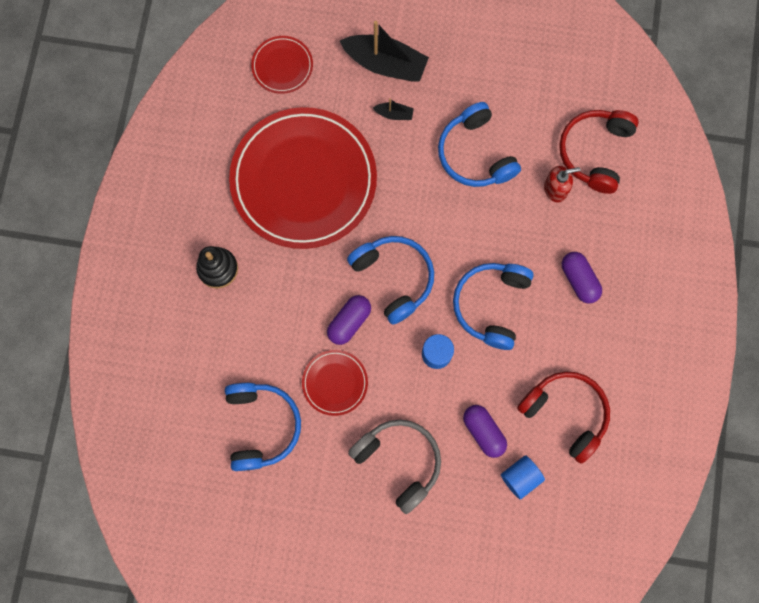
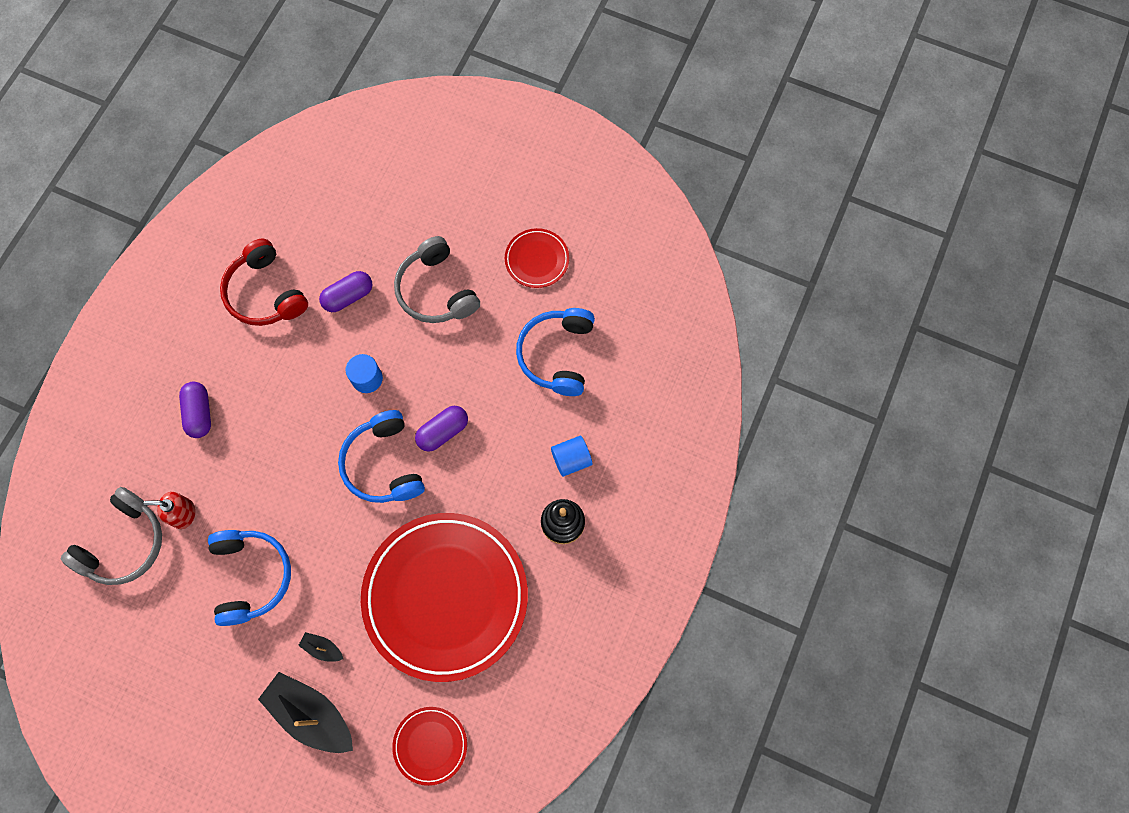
camera: 165 degrees left, 5 degrees down
(335, 383) = (475, 376): red plate -> red plate (537, 259)
(483, 432) = (348, 296): purple capsule -> purple capsule turned 75 degrees clockwise
(491, 305) = (296, 411): blue headphones -> none
(520, 477) = (329, 249): blue cylinder -> blue cylinder (571, 459)
(595, 152) = (124, 543): red headphones -> grey headphones

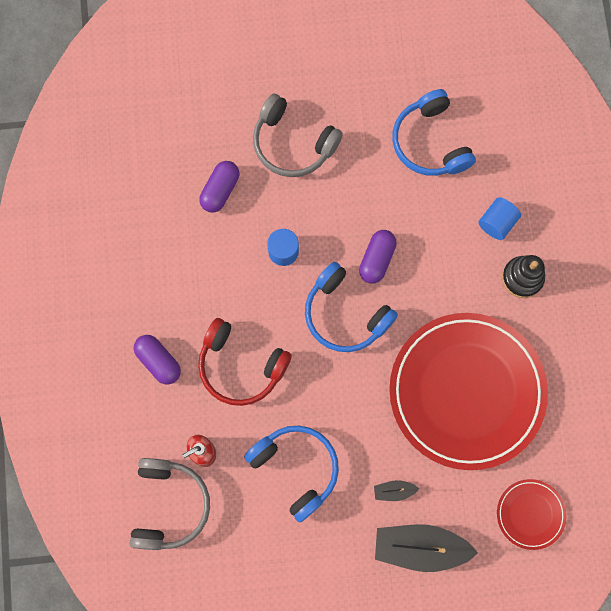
camera: 30 degrees left, 5 degrees up
(265, 293) = (145, 227): red headphones -> red headphones (240, 366)
(537, 259) = (361, 70): red plate -> none

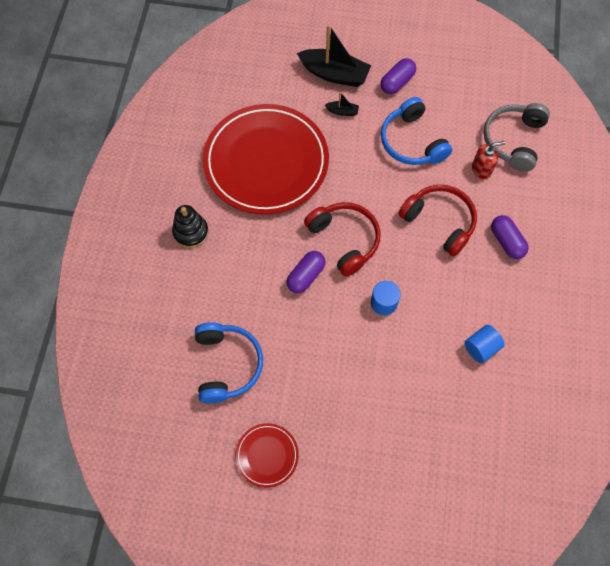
camera: 165 degrees left, 10 degrees down
(220, 190) = (428, 370): purple capsule -> purple capsule (397, 82)
(292, 143) = (352, 396): grey headphones -> none
(345, 314) = (344, 240): blue headphones -> red headphones
(497, 223) = (194, 280): blue cylinder -> blue cylinder (481, 347)
(530, 514) = (248, 76): red plate -> red plate (267, 455)

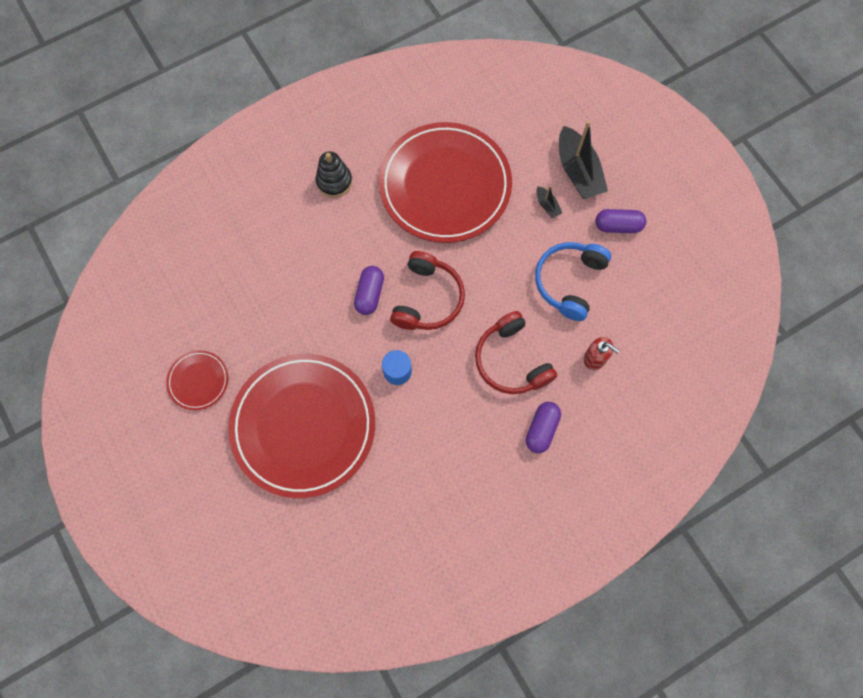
camera: 50 degrees right, 5 degrees up
(227, 365) = (247, 295): blue headphones -> none
(306, 276) = (370, 294): purple capsule -> purple capsule turned 75 degrees counterclockwise
(371, 402) = (303, 426): none -> red plate
(439, 222) = (511, 361): red headphones -> red headphones turned 150 degrees clockwise
(481, 347) = (422, 478): blue cylinder -> none
(513, 140) = (650, 364): grey headphones -> none

